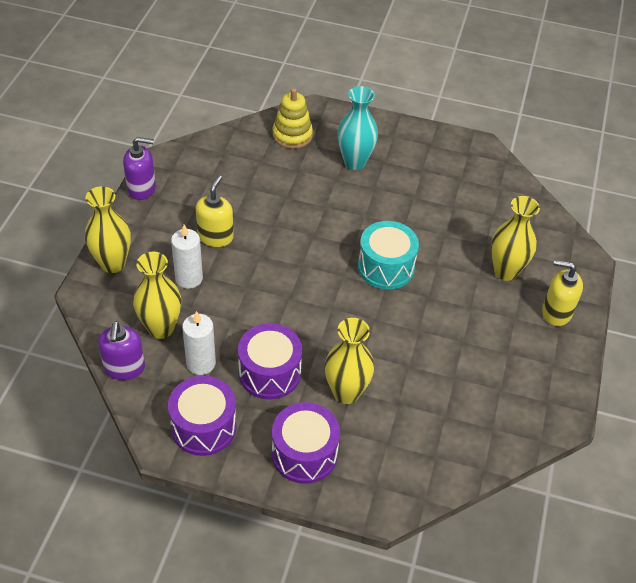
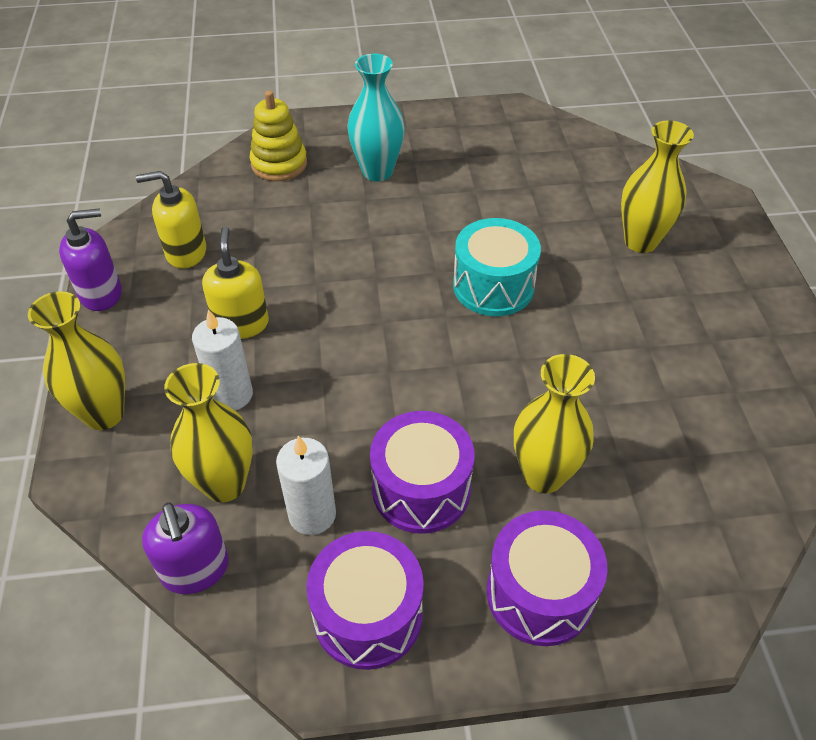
camera: 20 degrees left, 0 degrees up
(556, 312) = (731, 270): yellow soap dispenser -> yellow soap dispenser (185, 252)

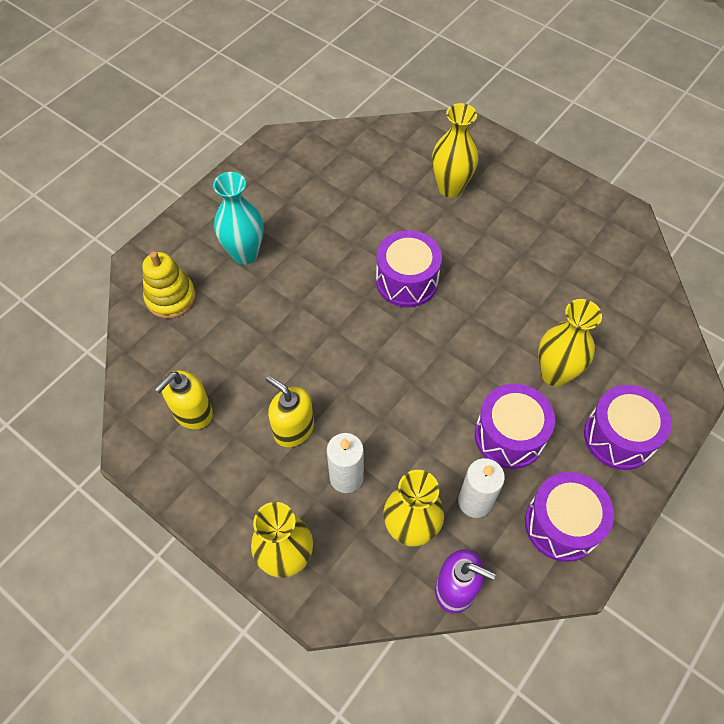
camera: 45 degrees left, 10 degrees up
(101, 294) = (174, 489): purple soap dispenser -> none
(493, 286) = (407, 281): turquoise drum -> purple drum

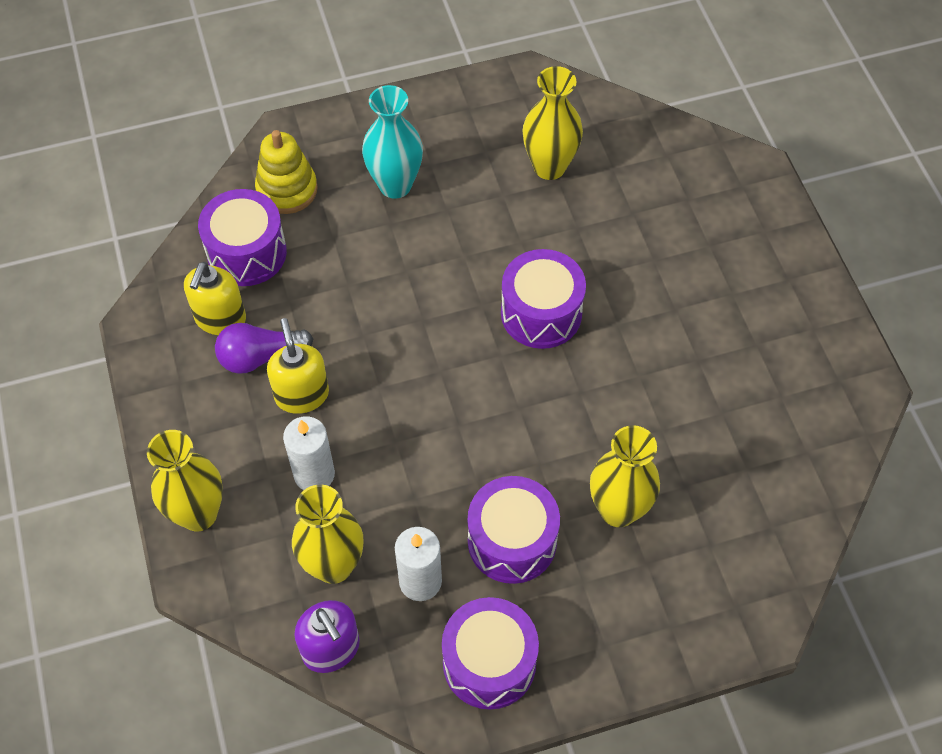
camera: 35 degrees right, 0 degrees up
(192, 412) = (220, 319): yellow soap dispenser -> yellow soap dispenser turned 60 degrees counterclockwise
(242, 421) = (260, 356): none -> purple light bulb
(450, 188) = (679, 237): yellow vase -> yellow vase (549, 167)
(619, 437) = (630, 619): purple drum -> purple drum (247, 253)

